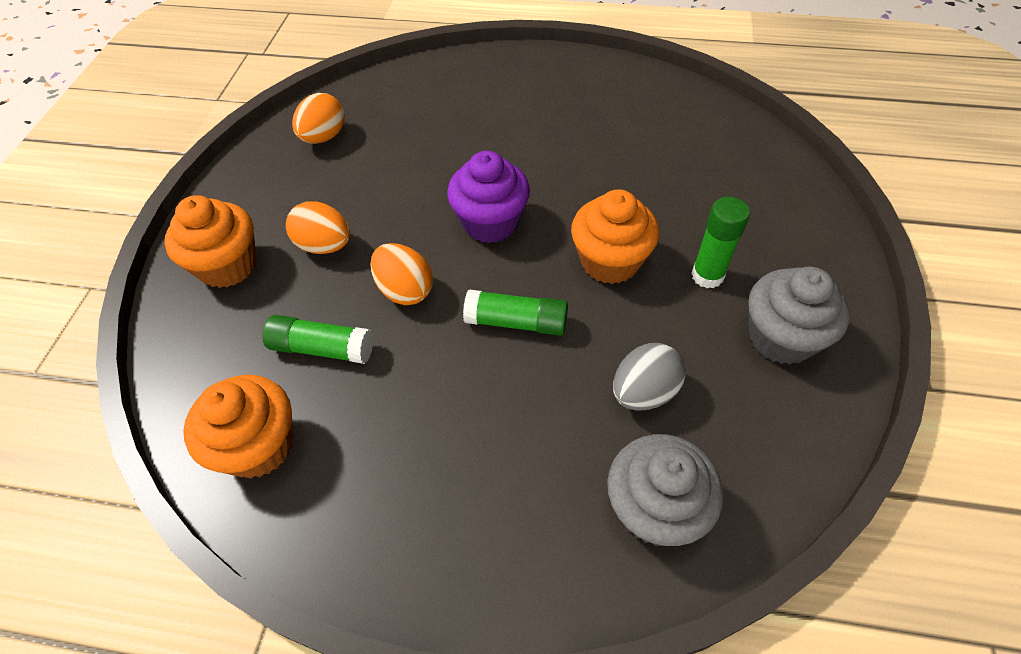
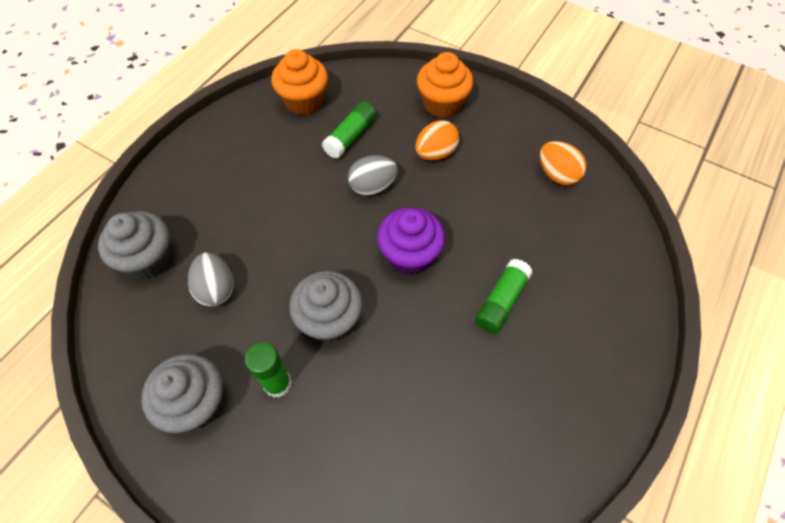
camera: 110 degrees right, 5 degrees up
(405, 290) = (373, 186): orange egg -> grey egg
(516, 322) = (311, 239): green glue stick -> green glue stick (501, 301)
(610, 261) = (330, 320): orange cupcake -> grey cupcake

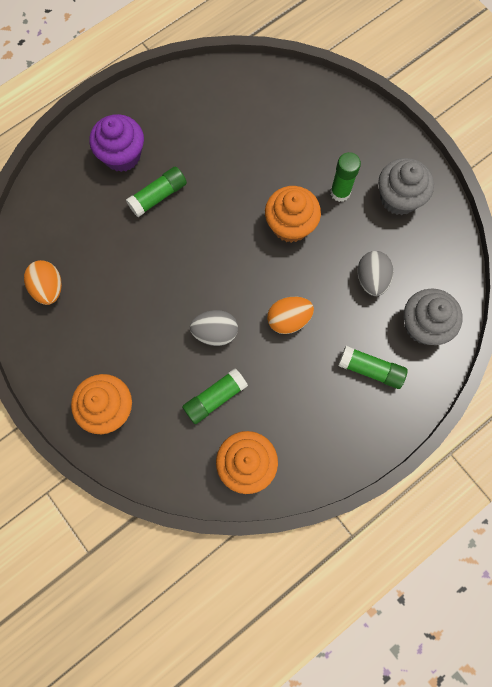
camera: 160 degrees left, 15 degrees up
(203, 201) = (370, 369): none -> green glue stick
(330, 320) = (290, 225): grey cupcake -> orange cupcake
(410, 255) = (210, 256): purple cupcake -> purple cupcake (122, 155)
(435, 153) = (143, 349): orange egg -> orange egg (288, 319)

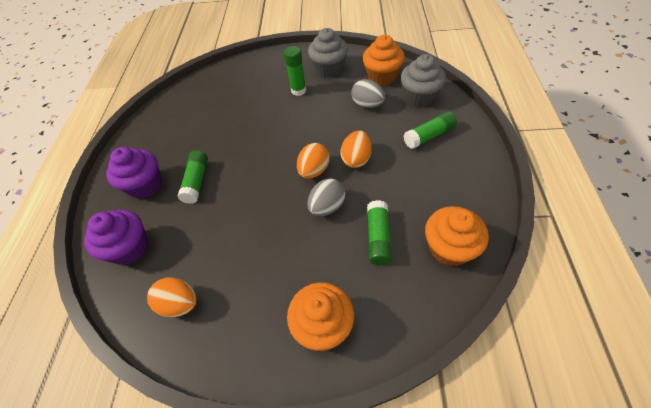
camera: 45 degrees left, 20 degrees down
(61, 204) = (130, 248): none -> purple cupcake
(246, 291) = (314, 170): none -> orange egg
(290, 225) = (294, 123): orange cupcake -> orange cupcake (382, 77)

